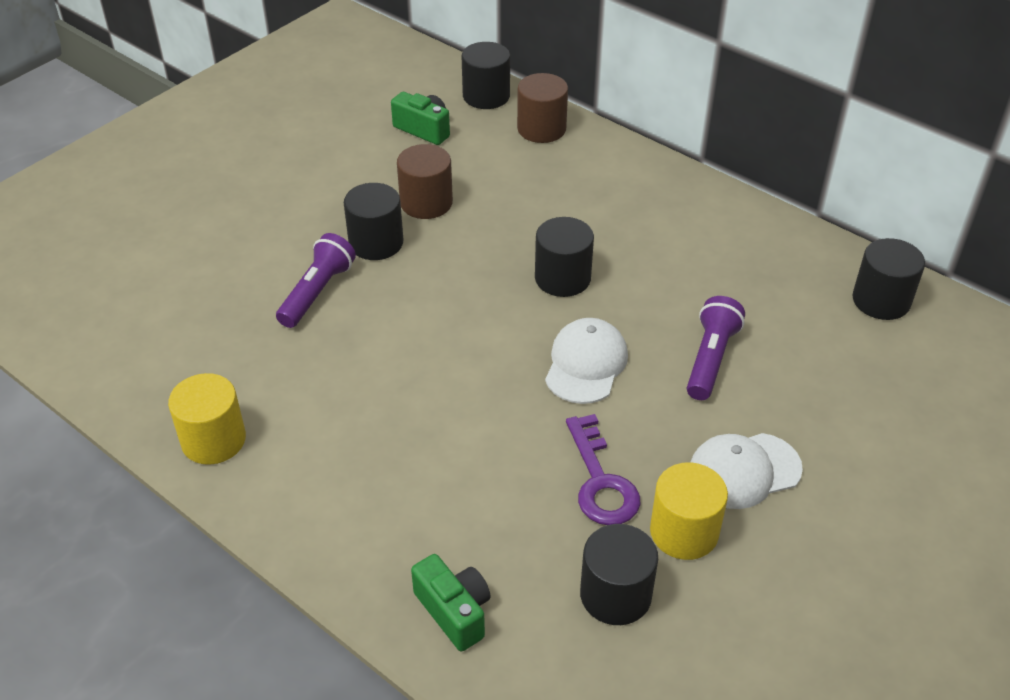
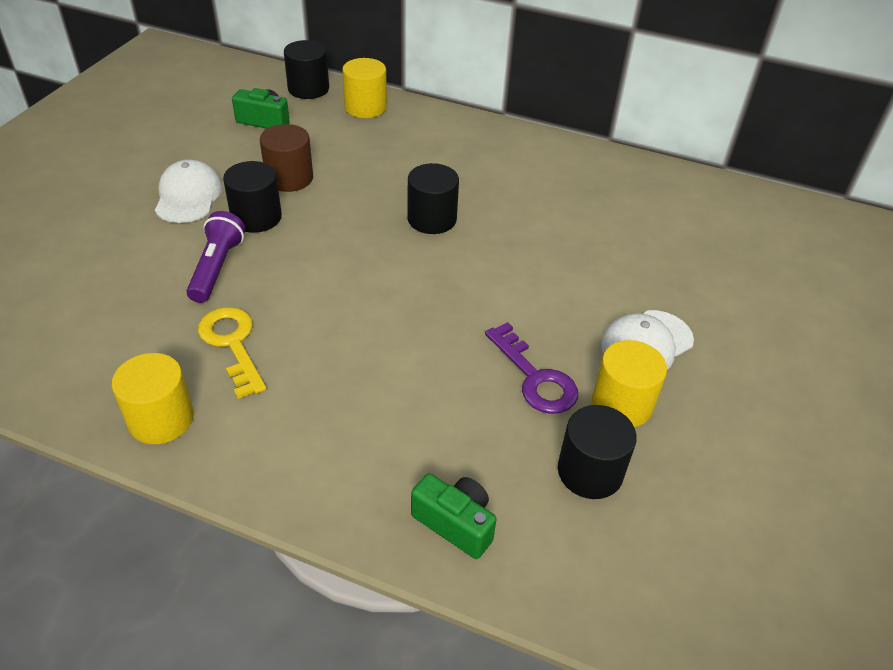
camera: 20 degrees left, 0 degrees up
(305, 378) = (232, 344): none -> yellow key
(541, 129) = (365, 107): brown cylinder -> yellow cylinder
(586, 364) = (481, 284): white cap -> white cap (188, 196)
(710, 359) = (580, 261): purple flashlight -> none
(881, 300) = (686, 194): black cylinder -> none

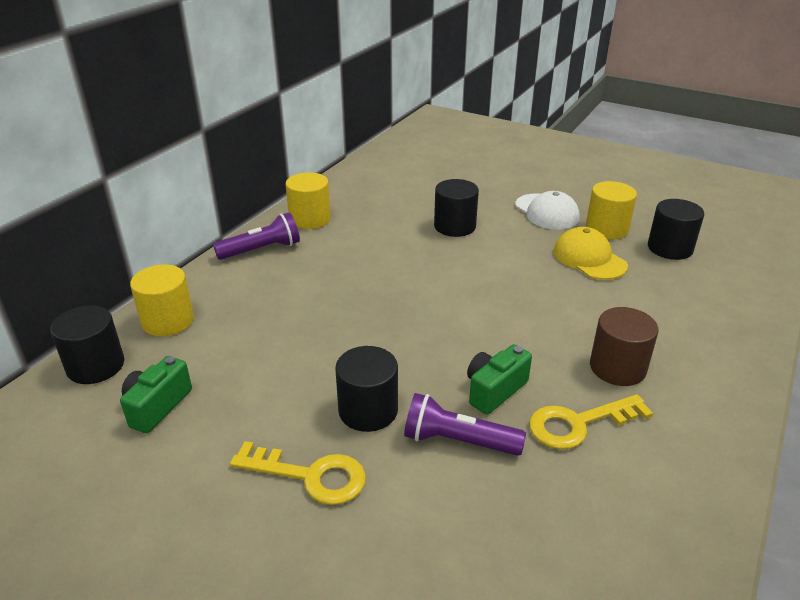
camera: 80 degrees left, 10 degrees down
(161, 419) = (691, 473): yellow cylinder -> yellow cylinder (310, 219)
(188, 196) = (311, 476): white cap -> yellow key
(289, 178) = (296, 384): brown cylinder -> brown cylinder (617, 368)
(432, 219) = (391, 290): black cylinder -> black cylinder (455, 226)
(455, 523) = (735, 305): green camera -> green camera (494, 390)
(484, 135) = (261, 250): none -> purple flashlight
(535, 378) = (589, 258): purple key -> yellow cap

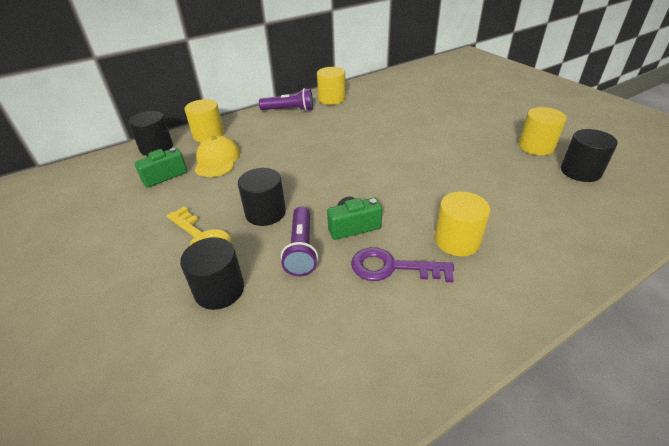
camera: 30 degrees right, 5 degrees up
(455, 226) = (420, 121): black cylinder -> black cylinder (219, 290)
(458, 441) = (301, 249): purple flashlight -> purple flashlight turned 135 degrees counterclockwise
(546, 212) = (496, 126): white cap -> none
(578, 424) = (391, 267): yellow key -> purple key
(589, 258) = (502, 163): yellow cap -> yellow cap (217, 160)
(617, 368) = (457, 241): brown cylinder -> yellow cylinder

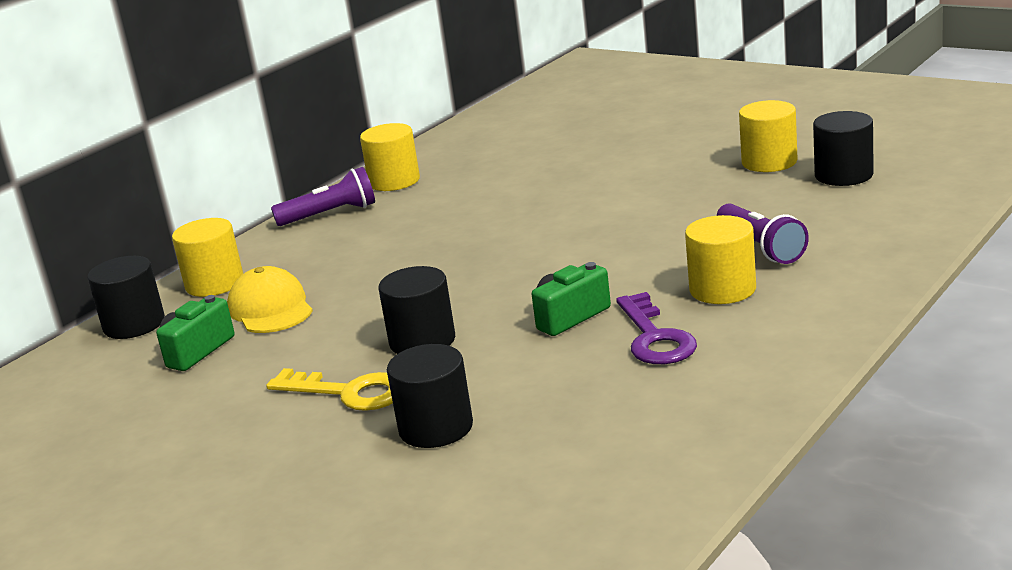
camera: 20 degrees left, 15 degrees down
(301, 249) = (515, 359): purple flashlight -> purple flashlight (760, 247)
(391, 267) = (655, 338): purple key -> purple key turned 90 degrees counterclockwise

